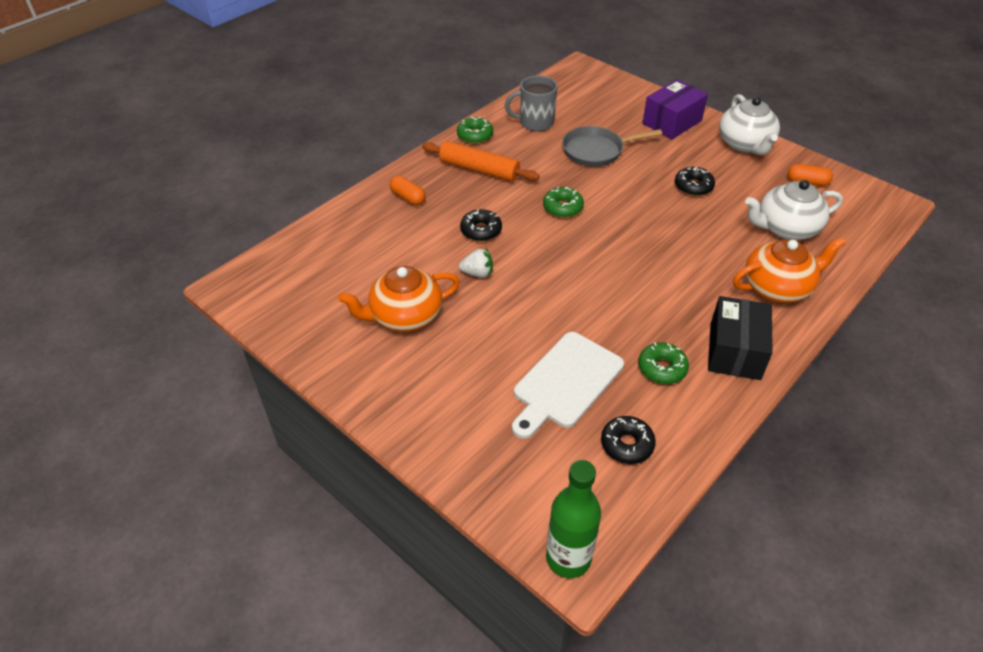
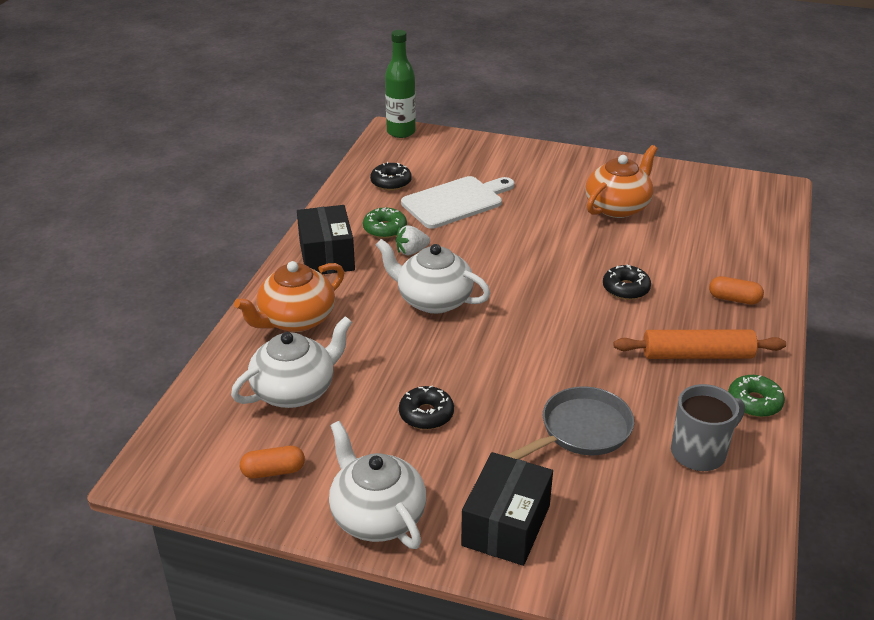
camera: 155 degrees right, 10 degrees down
(477, 273) = (591, 252): white strawberry -> white strawberry (411, 251)
(562, 207) = (564, 338): green donut -> none
(565, 383) = (456, 201): white cutting board -> white cutting board turned 45 degrees clockwise
(648, 269) = (433, 300): none -> white teapot
(672, 122) = (506, 525): purple box -> black box

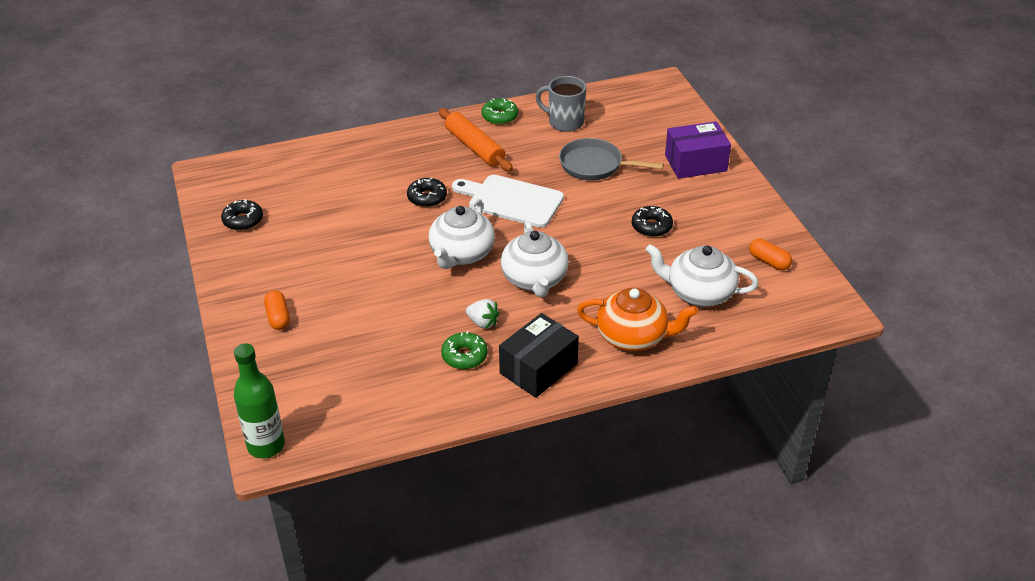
camera: 125 degrees left, 5 degrees up
(377, 516) = (746, 207): white teapot -> white teapot (461, 254)
(391, 182) = (381, 395): black donut -> black donut (243, 220)
(456, 201) = (379, 335): white cutting board -> white cutting board (511, 200)
(506, 525) = (695, 163): black box -> purple box
(618, 207) = (307, 240): orange teapot -> none
(734, 299) = (394, 150): orange capsule -> orange capsule (278, 317)

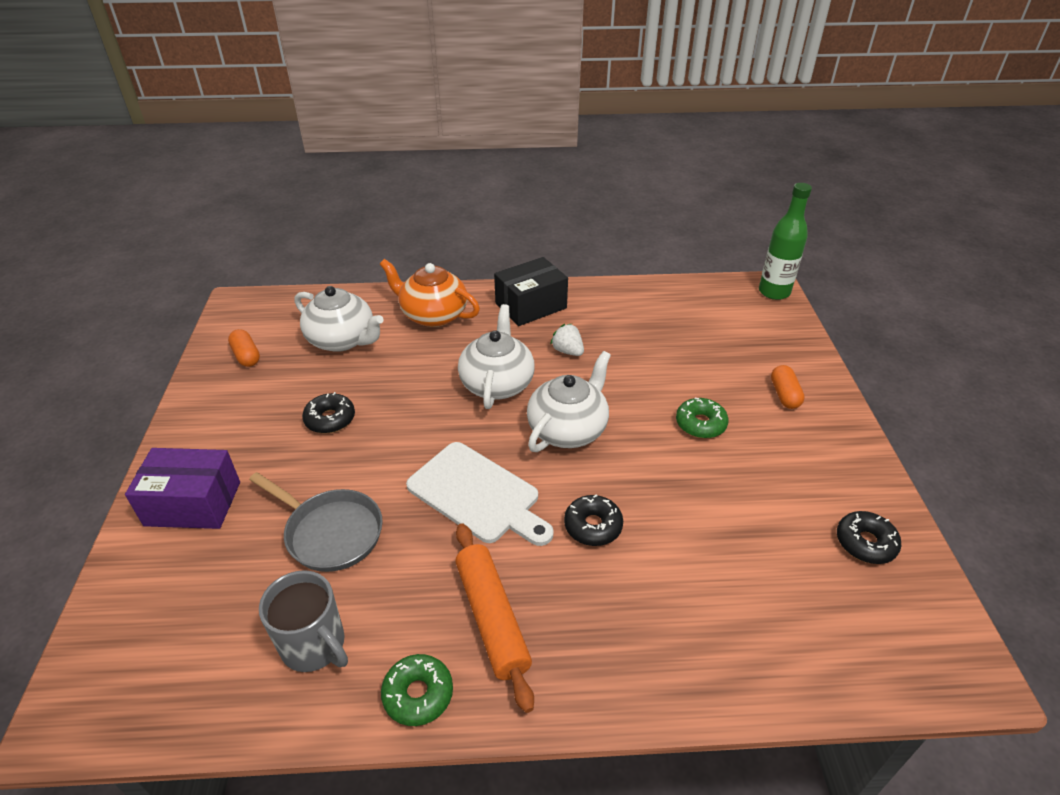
camera: 165 degrees left, 0 degrees up
(464, 356) = (594, 326): green donut -> green donut (700, 424)

